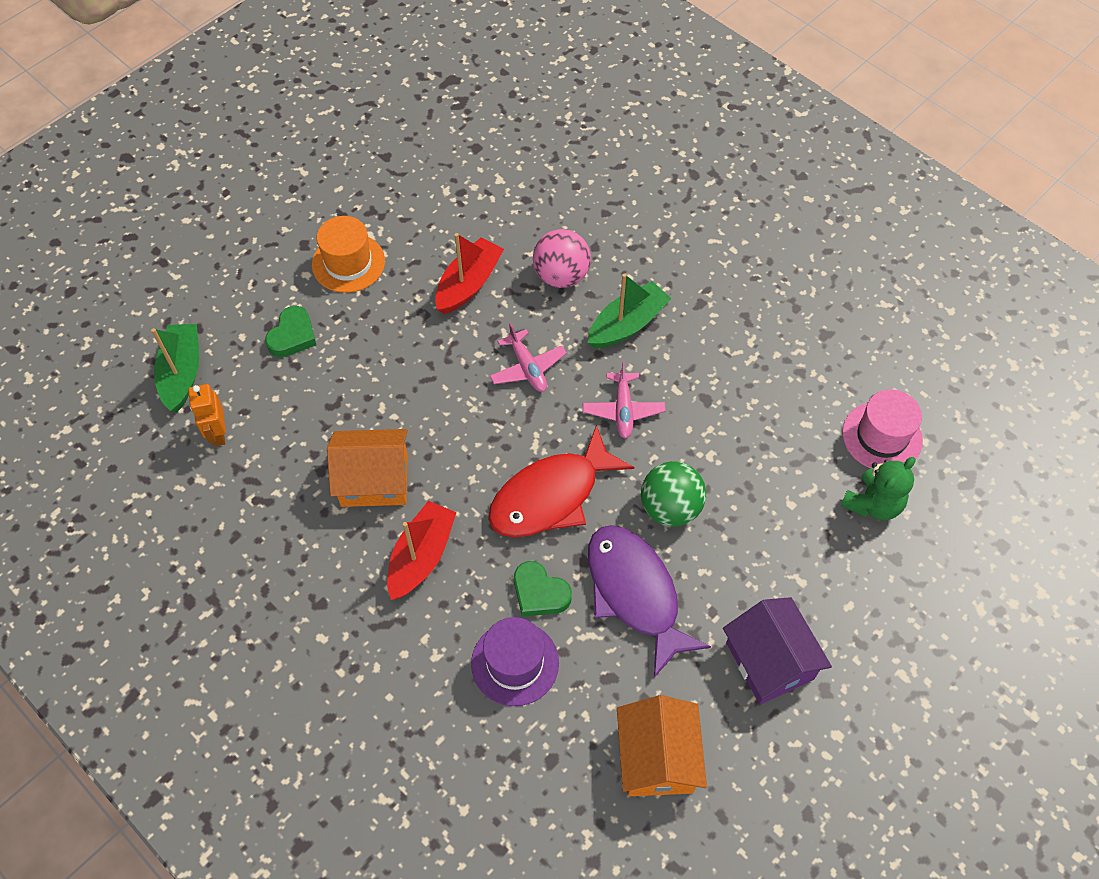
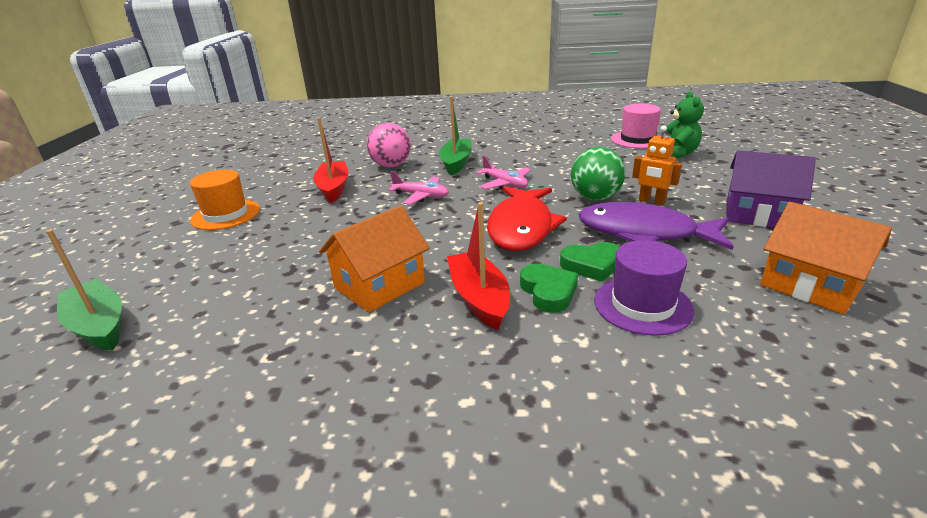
camera: 40 degrees left, 30 degrees down
(218, 433) = (181, 339): orange robot -> orange robot (651, 201)
(292, 336) = (210, 258): green heart -> green heart (548, 292)

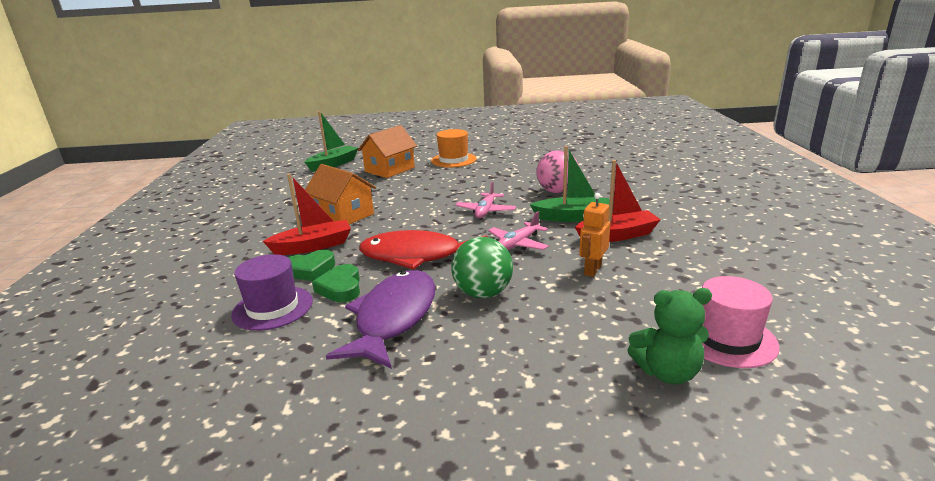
camera: 85 degrees right, 5 degrees down
(333, 188) = (500, 180): red boat -> red boat (617, 235)
(651, 201) = (472, 330): orange robot -> orange robot (592, 270)
(758, 214) = (428, 413): purple house -> none
(811, 285) = (253, 411): orange house -> orange house (390, 169)

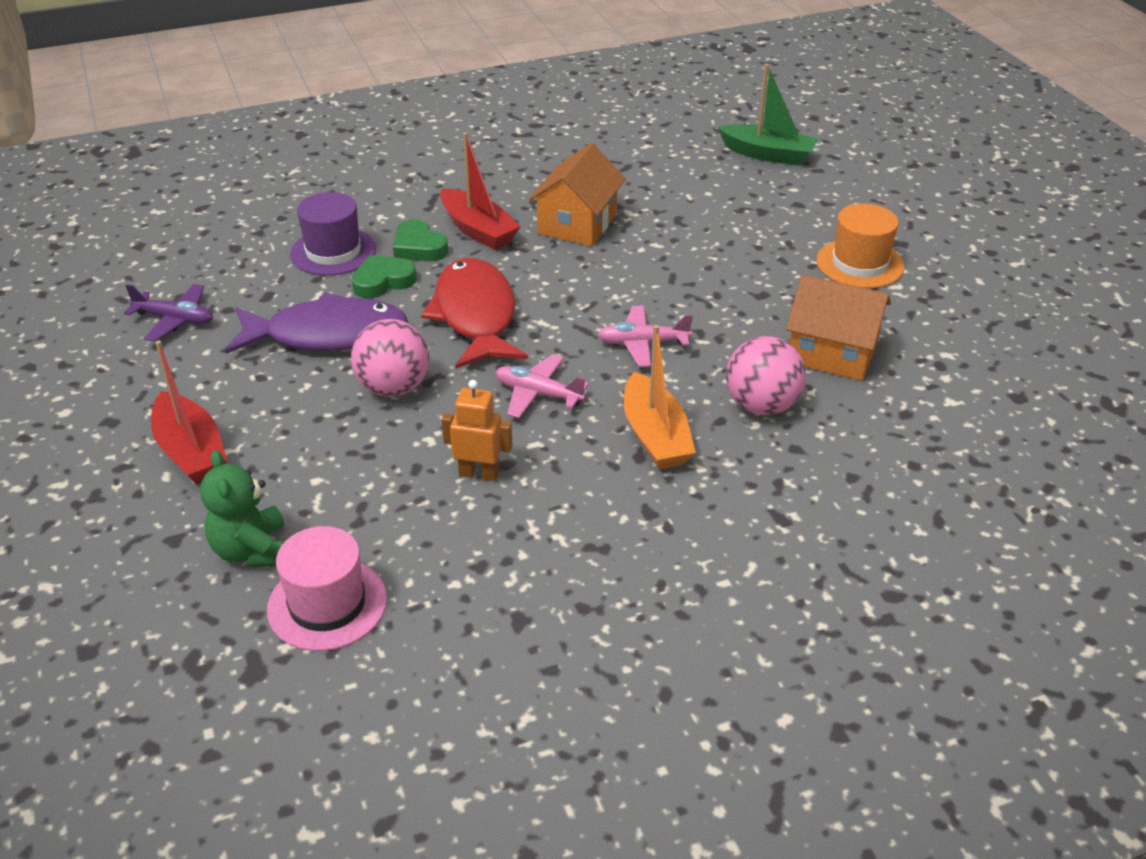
camera: 70 degrees right, 15 degrees up
(292, 410) = (175, 320): none -> purple plane
(390, 169) = (773, 212): orange house -> orange house (832, 353)
(483, 293) = (394, 388): green ball -> pink ball
(572, 217) = (655, 436): green boat -> orange boat
(617, 235) = (602, 490): red boat -> red boat (191, 451)

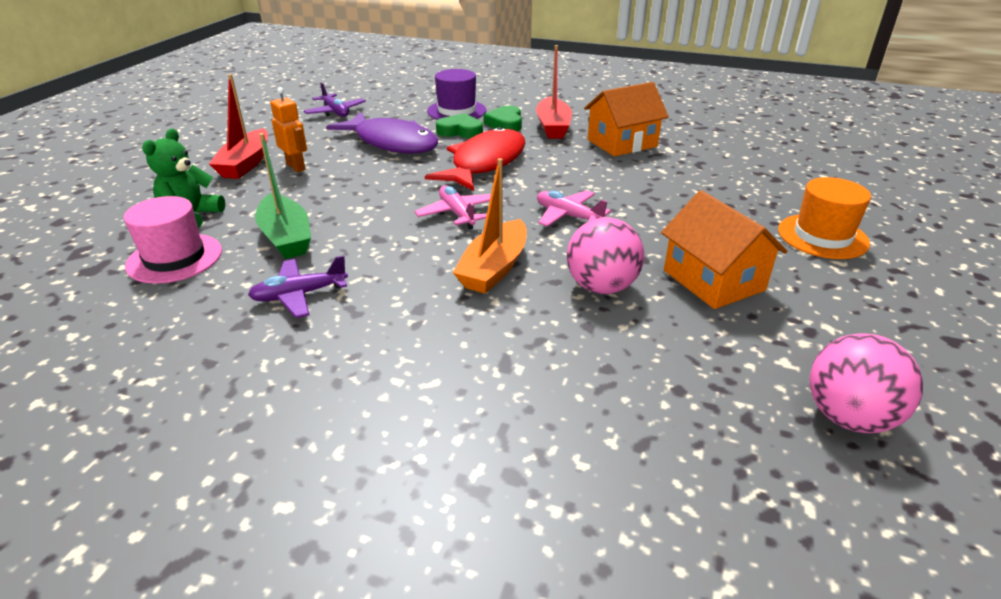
camera: 40 degrees right, 5 degrees down
(394, 388) = (383, 177): pink ball -> pink ball (848, 417)
(479, 473) = (356, 237): orange robot -> orange robot (296, 167)
(525, 563) = (299, 295): none -> purple plane
(767, 154) = (828, 151): green boat -> green boat (286, 237)

